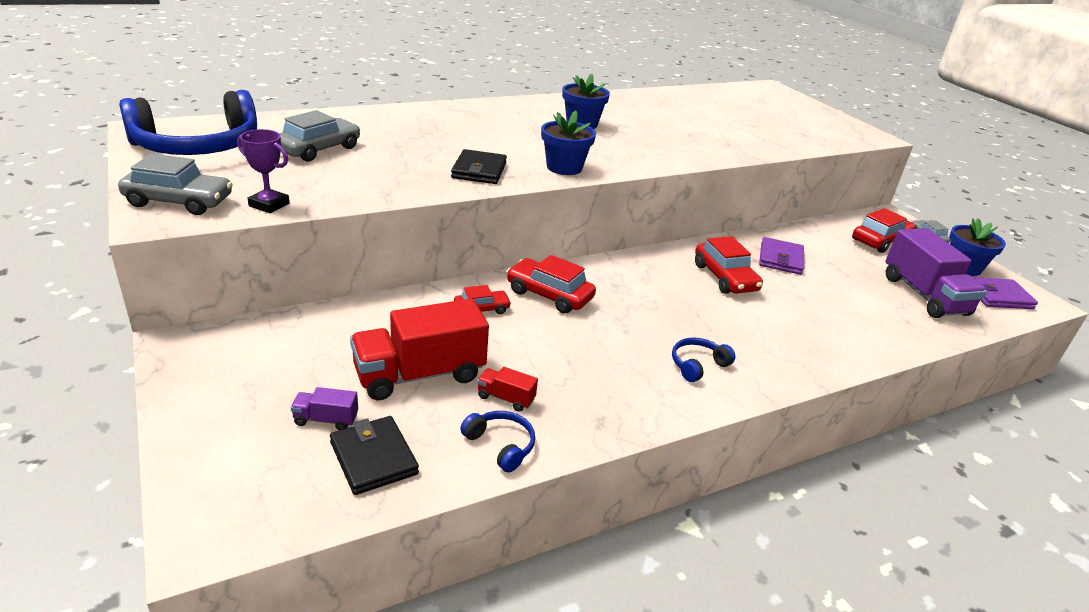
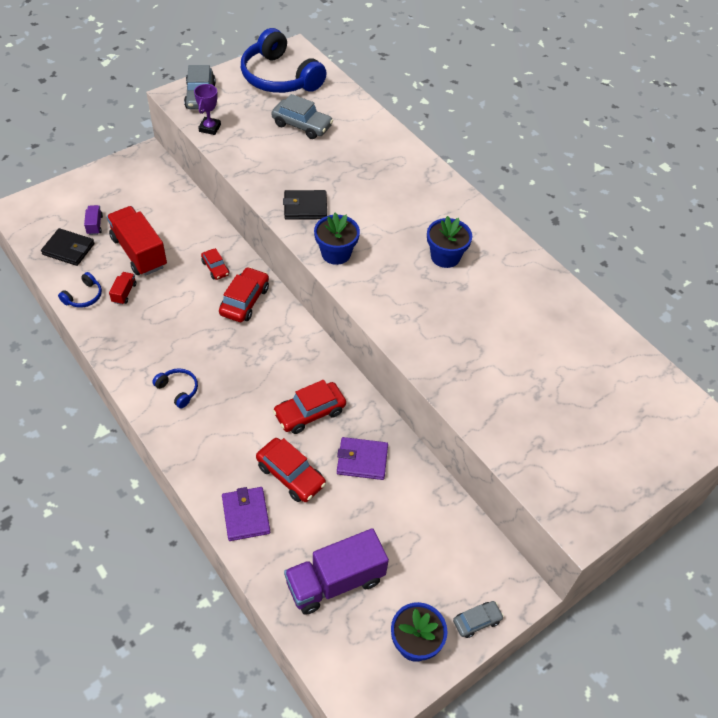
camera: 80 degrees right, 20 degrees up
(374, 458) = (68, 249): black wallet -> black wallet turned 60 degrees clockwise
(880, 240) = (445, 564): red car -> red car (291, 475)
(998, 296) = (359, 662): purple wallet -> purple wallet (246, 515)

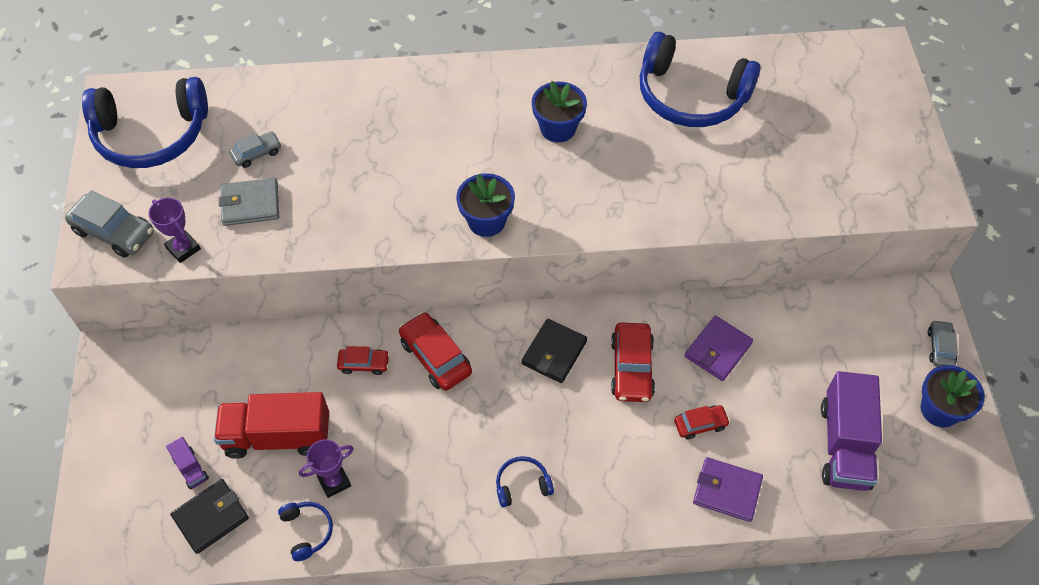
camera: 55 degrees left, 5 degrees up
(95, 225) = (190, 468): purple truck -> purple truck turned 150 degrees counterclockwise
(124, 293) = (334, 481): red truck -> purple trophy
(262, 140) = (250, 204): none -> grey wallet
(291, 475) = (700, 424): red car -> red car, size x0.60
(302, 125) = (257, 153): grey car -> grey car, size x0.60
(305, 207) = (395, 215): black wallet -> black wallet (554, 352)
(543, 319) = (691, 96): none -> blue headphones

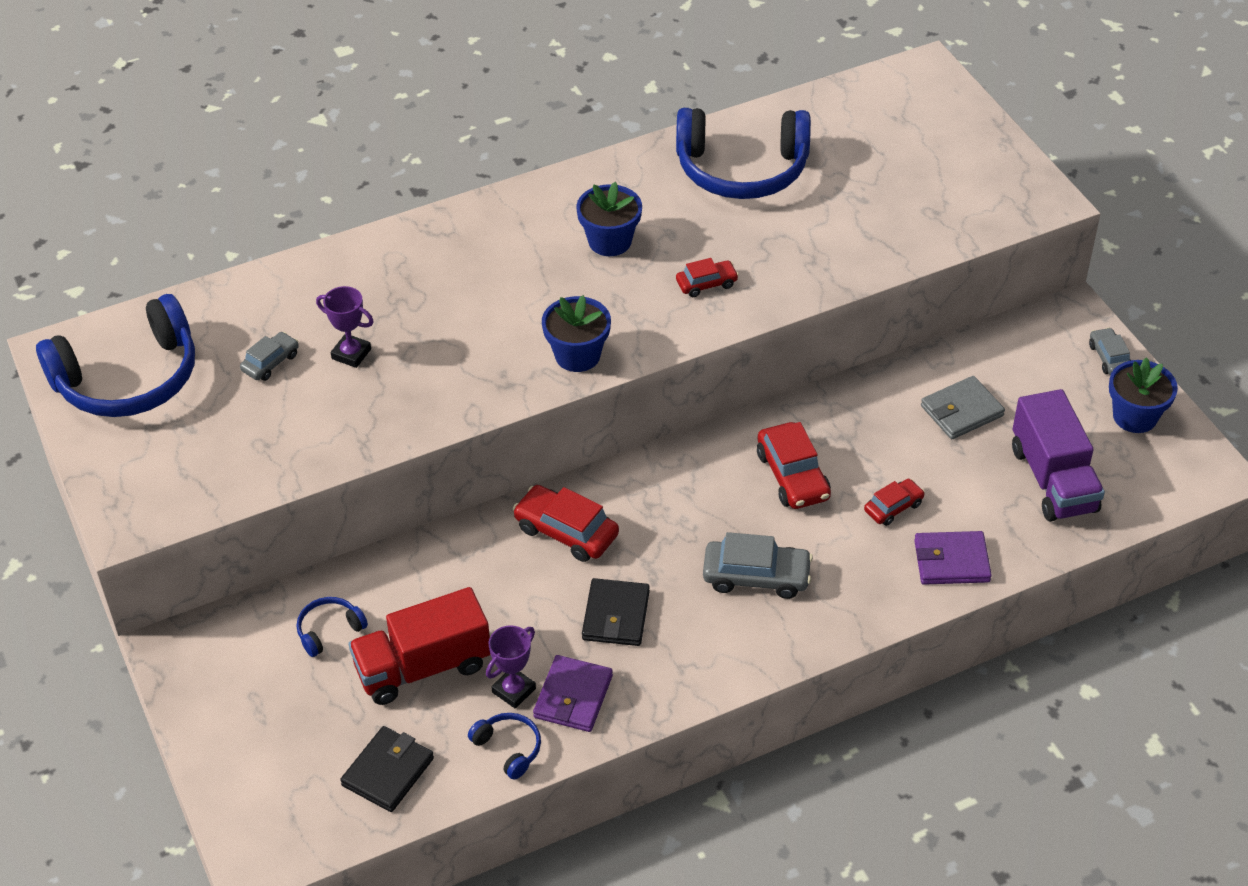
camera: 20 degrees left, 10 degrees down
(114, 232) = (142, 491): grey car -> grey car (756, 576)
(183, 248) = (237, 483): purple trophy -> purple trophy (351, 354)
(190, 468) = (336, 732): purple truck -> none
(250, 204) = (292, 416): grey wallet -> grey wallet (961, 411)
(364, 364) = (486, 564): red car -> red car (706, 284)
(522, 485) = (728, 626): blue headphones -> blue headphones (329, 630)
(554, 352) = (699, 487): black wallet -> black wallet (616, 615)
(718, 350) = (877, 430): purple wallet -> purple wallet (573, 696)

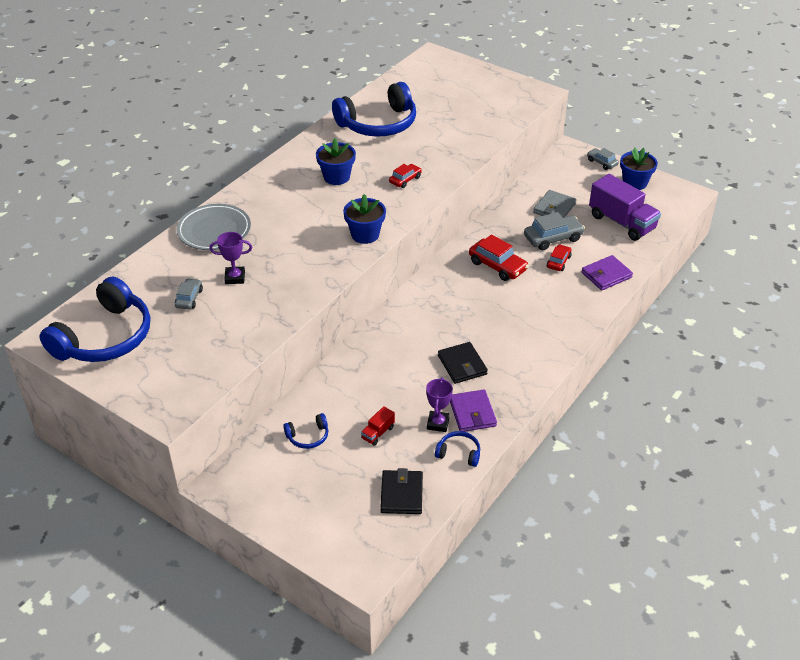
camera: 30 degrees left, 5 degrees down
(329, 630) = (308, 436): blue headphones -> blue headphones turned 135 degrees counterclockwise
(377, 267) = (214, 230): none -> grey plate
(423, 667) = (378, 433): red truck -> red truck, size x0.44
(566, 532) = (402, 335): red car -> none
(756, 576) = (518, 318): grey car -> grey car (553, 238)

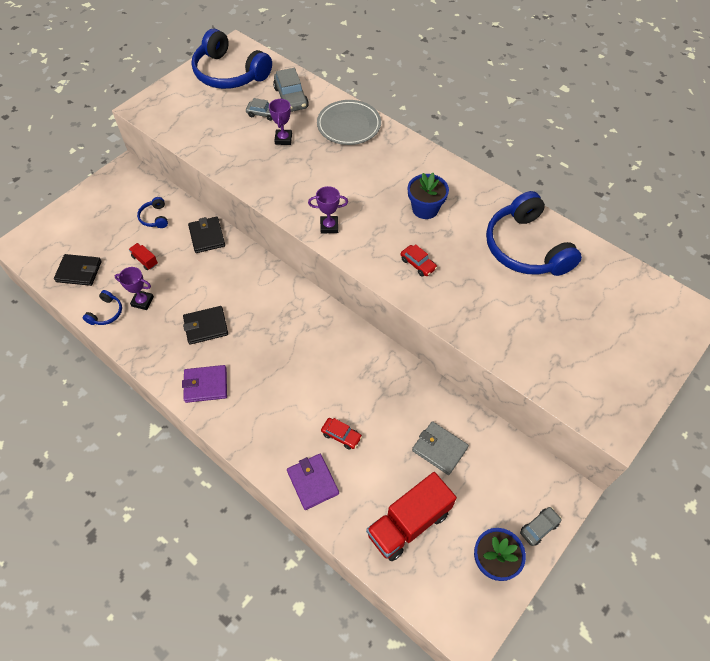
camera: 95 degrees right, 15 degrees up
(336, 383) = (207, 236): none -> black wallet
(365, 235) = (329, 226): blue flower pot -> purple trophy
(472, 413) = (146, 327): purple wallet -> purple wallet (206, 385)
(497, 266) = (341, 374): red car -> none
(553, 238) = (383, 437): grey car -> grey car (291, 98)
(621, 222) = (408, 523): purple truck -> red truck

